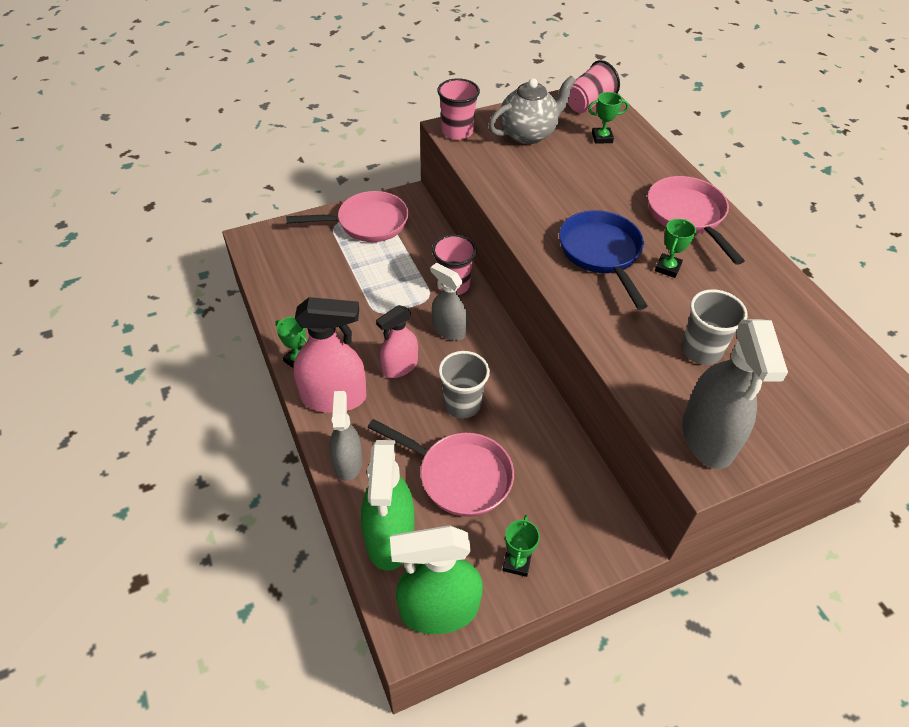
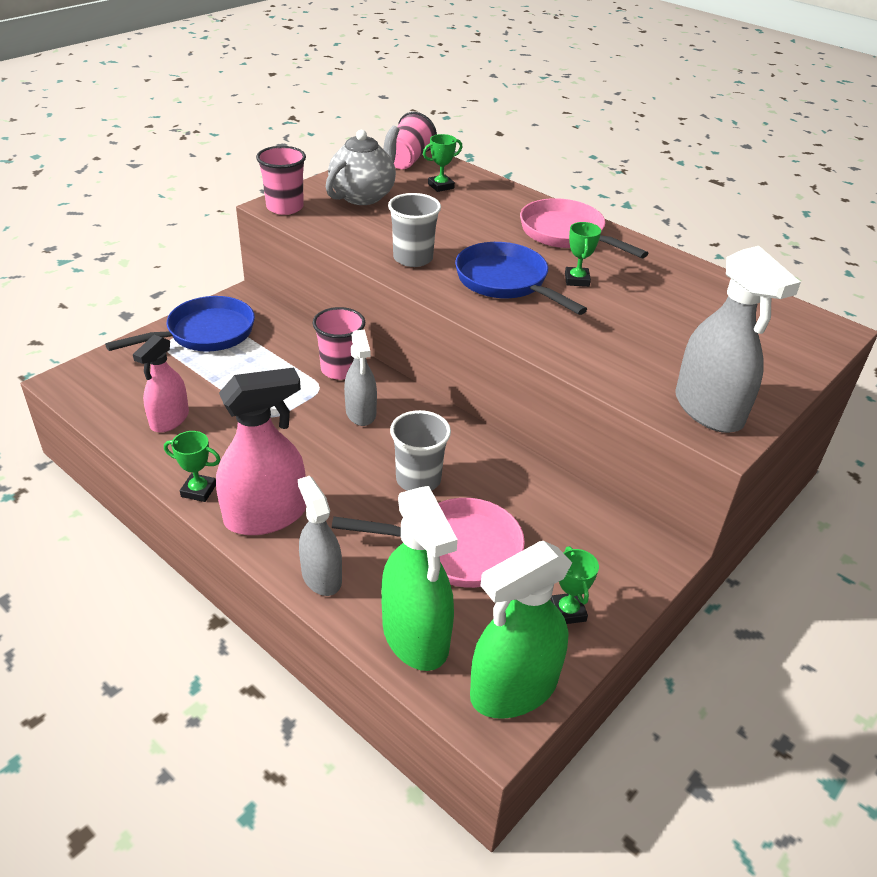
camera: 25 degrees left, 10 degrees down
(367, 223) = (205, 333): pink pan -> blue pan
(400, 366) = (326, 463): pink spray bottle -> pink spray bottle (169, 420)
(448, 330) = (361, 413): grey spray bottle -> grey spray bottle turned 120 degrees counterclockwise
(701, 350) = (653, 340): grey cup -> grey cup (413, 258)

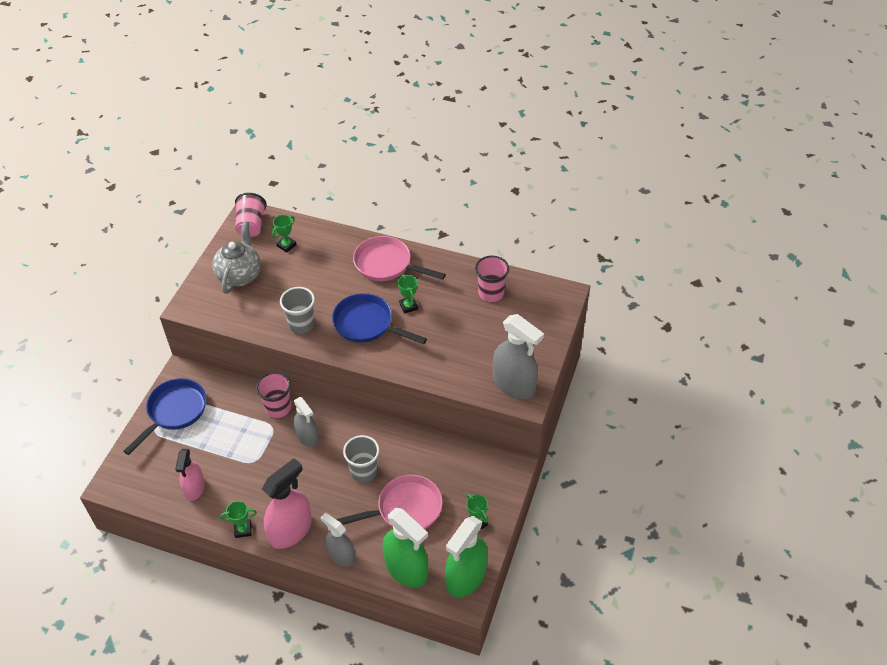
camera: 20 degrees left, 10 degrees up
(285, 207) = (193, 306): pink cup -> pink cup (491, 293)

